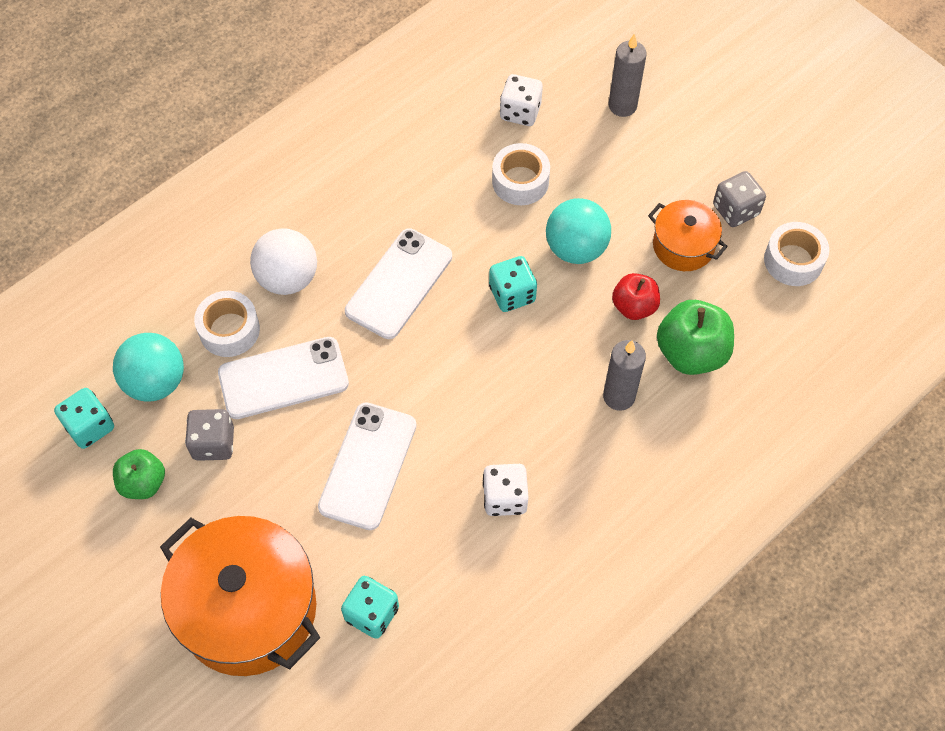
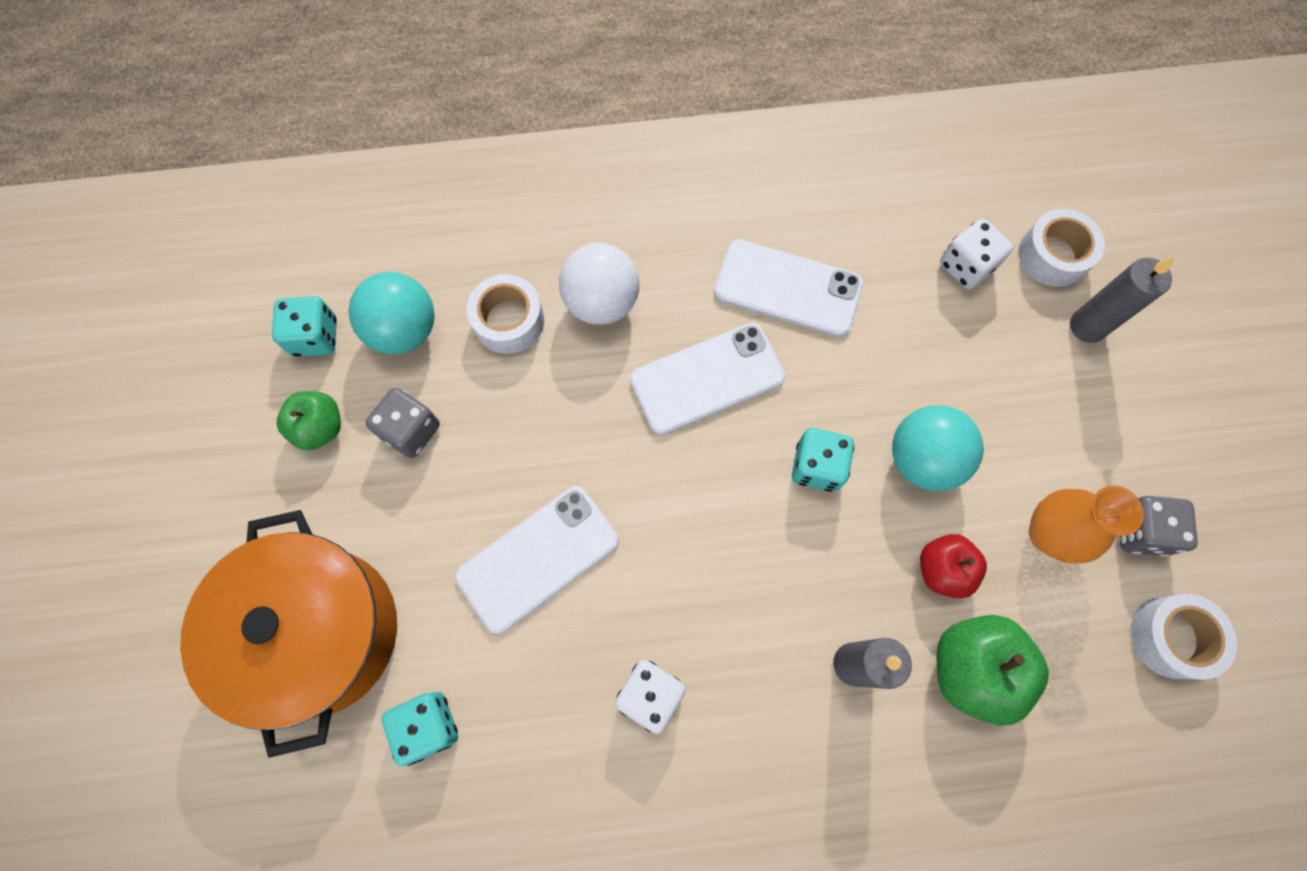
camera: 35 degrees right, 10 degrees up
(283, 378) = (523, 406): white phone -> white phone (787, 289)
(520, 181) = (913, 344): white tape -> white tape (1053, 255)
(683, 246) = (1048, 534): orange pot -> orange vase

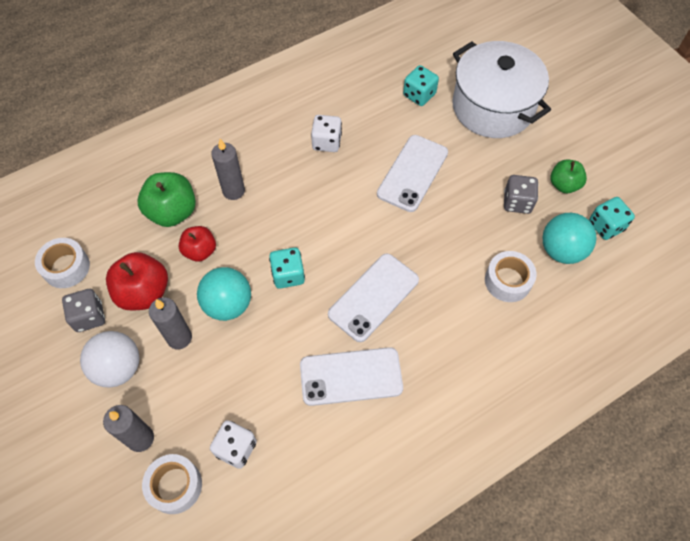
camera: 155 degrees right, 10 degrees down
(318, 632) = (493, 107): orange pot -> white pot
(601, 302) = (461, 316): white ball -> white ball (118, 368)
(1007, 439) = (179, 338): none -> grey candle
(1048, 534) = (144, 293): orange vase -> red apple

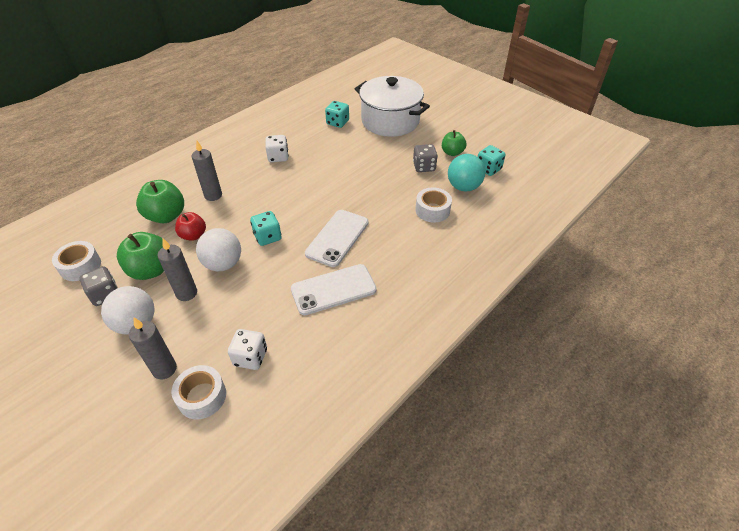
camera: 15 degrees left, 15 degrees down
(144, 293) = (151, 270): red apple -> green apple
(228, 304) = (223, 264): turquoise ball -> white ball
(412, 173) = (345, 163): white phone -> none

